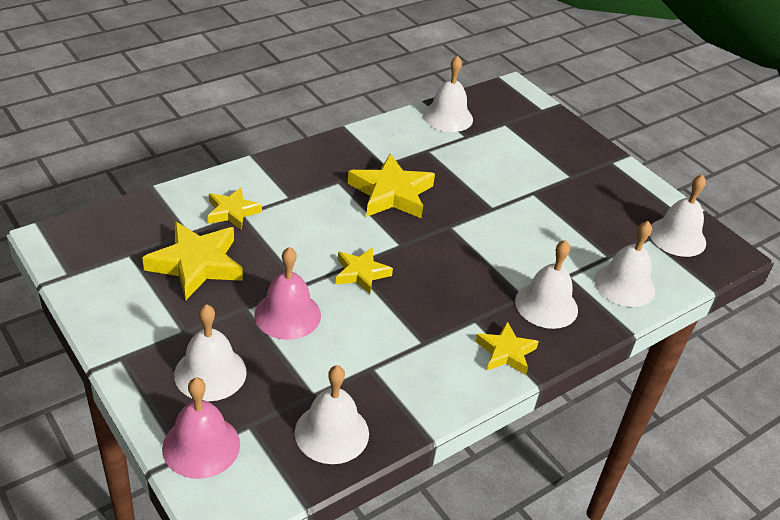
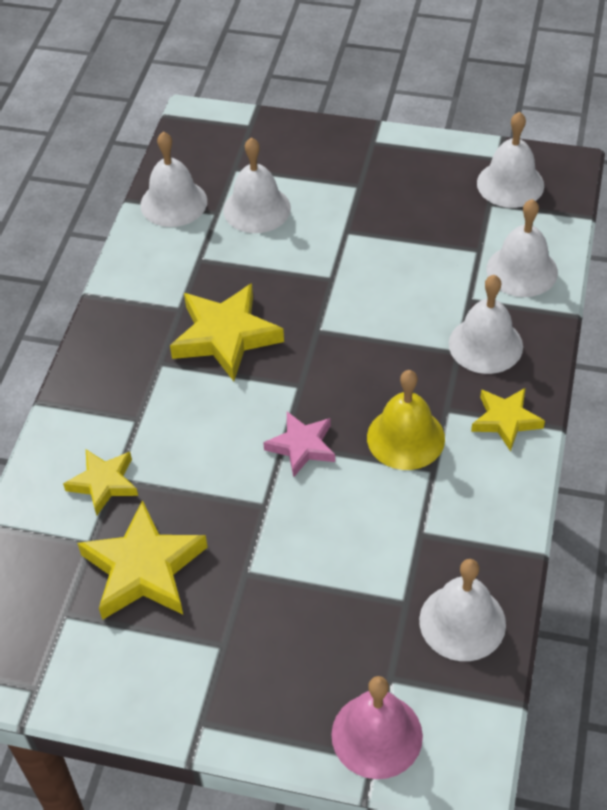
camera: 35 degrees left, 10 degrees up
(210, 373) = (297, 663): white bell -> white bell (257, 209)
(287, 315) = (291, 545): pink bell -> none
(361, 273) = (302, 446): yellow star -> pink star
(429, 314) = (405, 438): none -> yellow bell

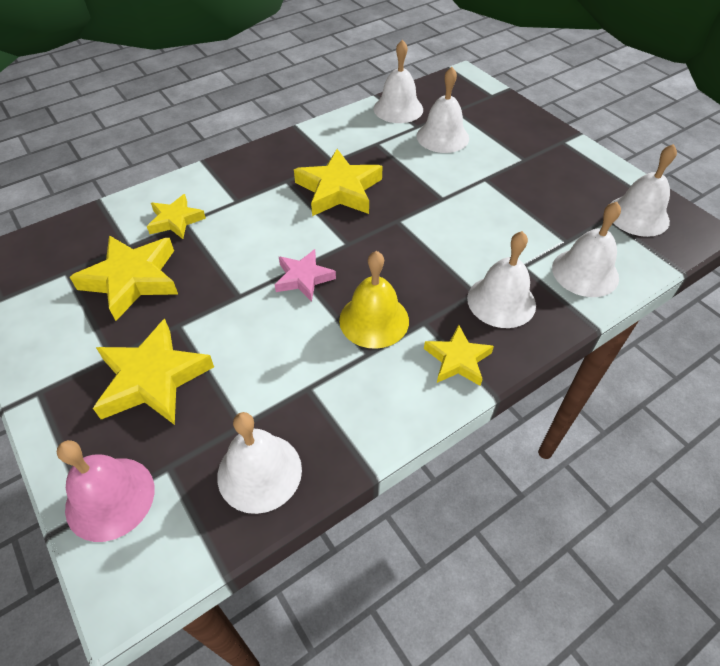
camera: 40 degrees right, 0 degrees up
(286, 630) = (153, 379): none -> yellow star

